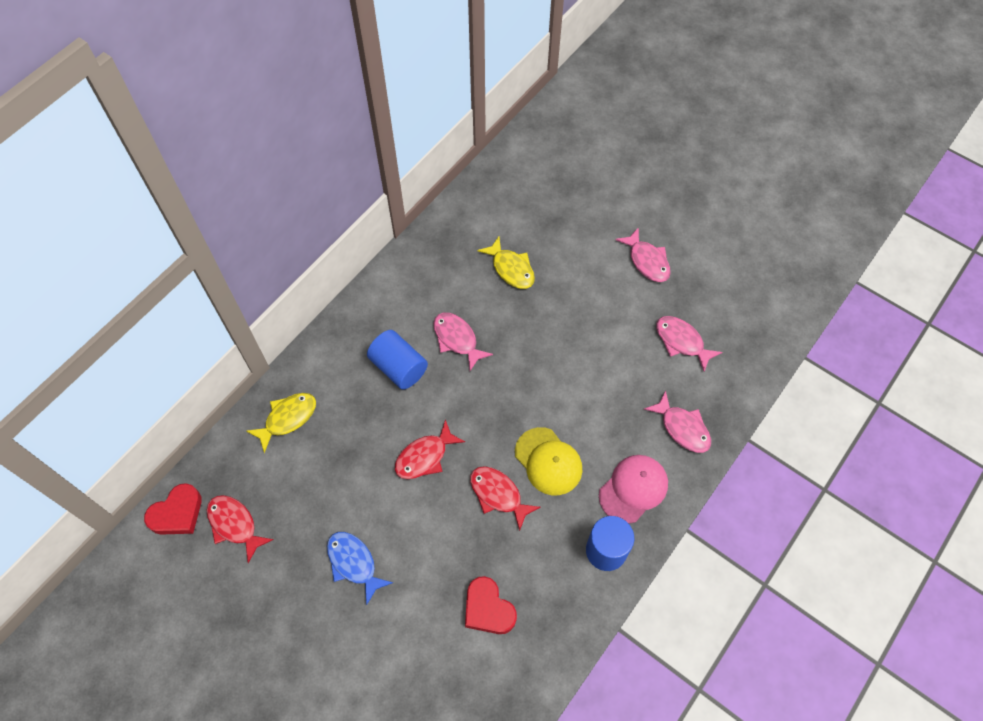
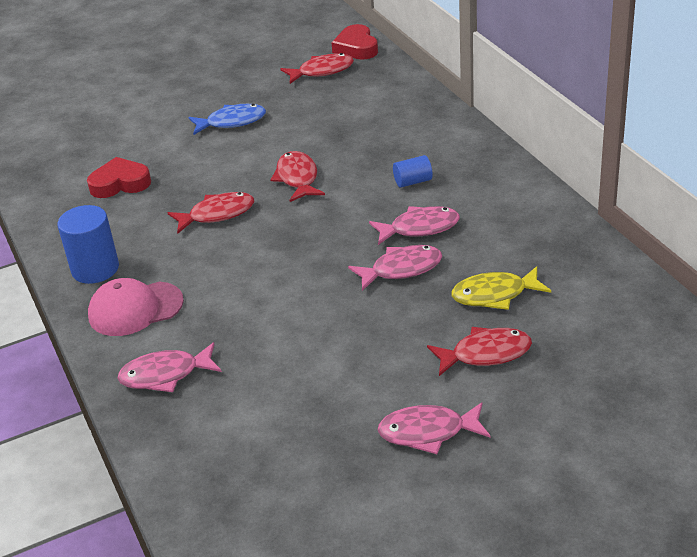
camera: 120 degrees right, 25 degrees down
(287, 419) = (404, 109): yellow fish -> none
(399, 367) = (413, 181): blue cylinder -> blue cylinder, size x0.57
(548, 461) = (221, 256): yellow cap -> none
(569, 255) = (485, 354): none -> red fish
(633, 489) = (135, 309): pink cap -> pink cap turned 90 degrees clockwise
(681, 342) = (277, 420): pink fish -> pink fish (401, 269)

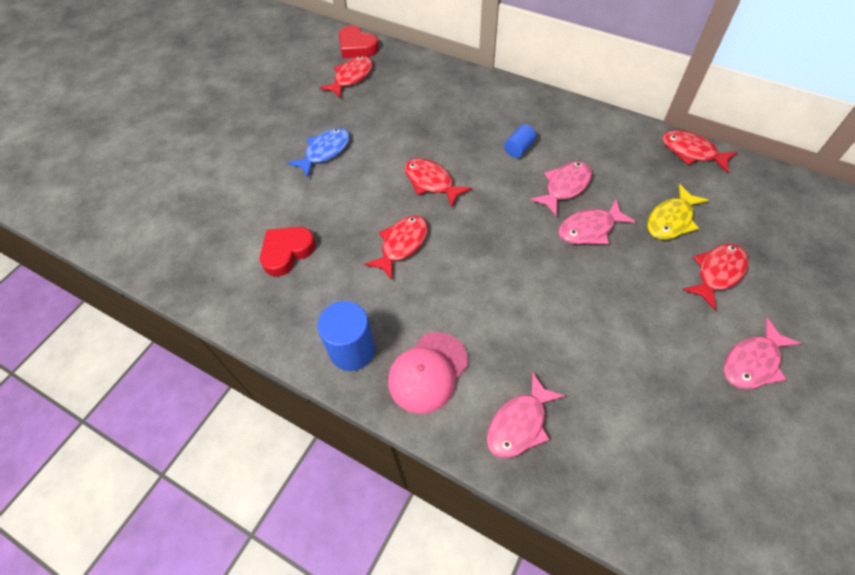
camera: 35 degrees left, 20 degrees up
(401, 269) = (589, 229): pink fish -> pink fish turned 150 degrees counterclockwise
(595, 249) = (691, 152): none -> red fish

